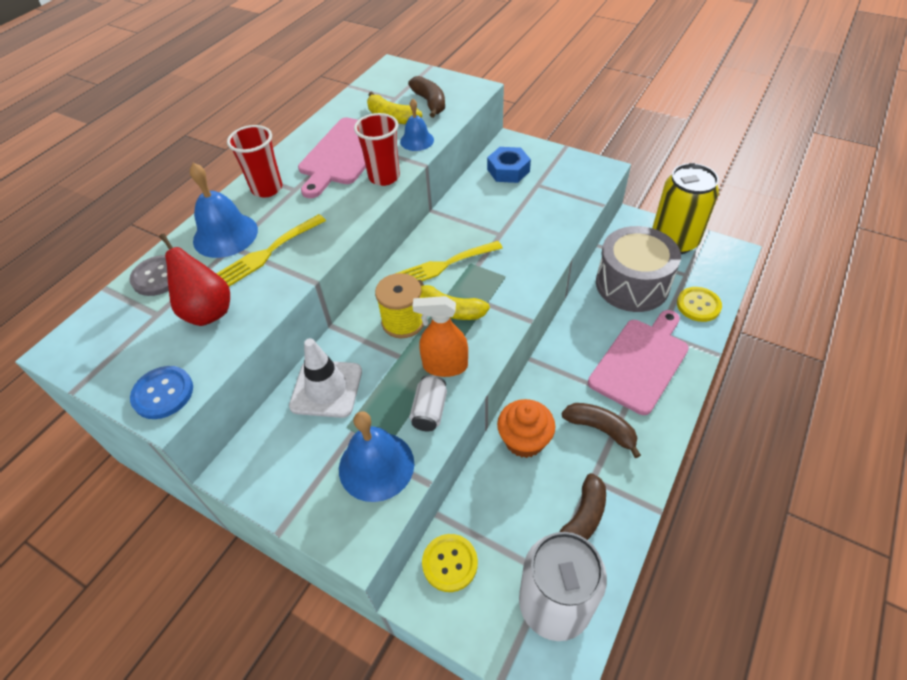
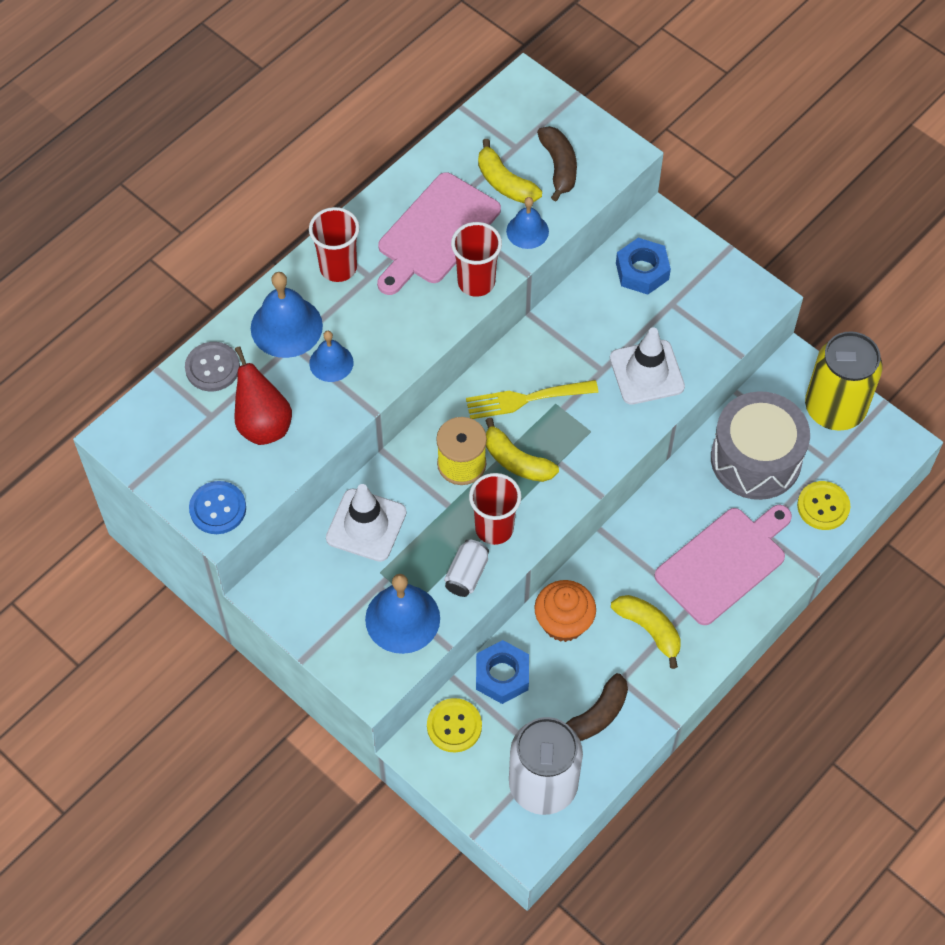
camera: 10 degrees right, 10 degrees up
(268, 252) = (331, 363): yellow fork -> blue bell
(445, 366) = (494, 528): orange spray bottle -> red cup
(483, 501) = (502, 675): none -> blue nut
(535, 229) = (646, 372): none -> white traffic cone
(600, 429) = (649, 629): brown banana -> yellow banana

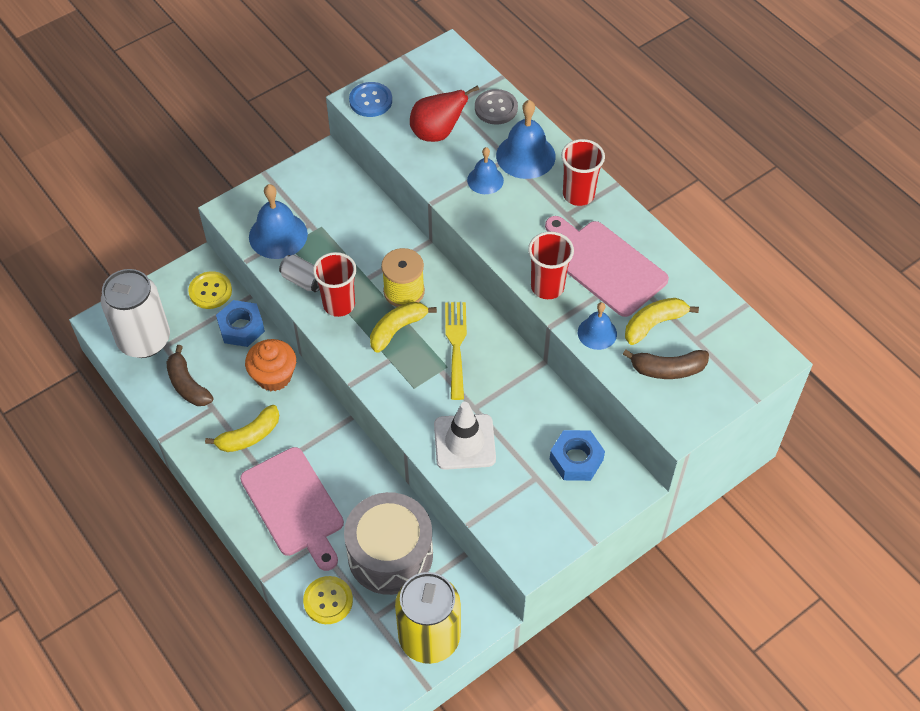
camera: 100 degrees right, 5 degrees down
(366, 525) = (364, 223): white traffic cone -> none

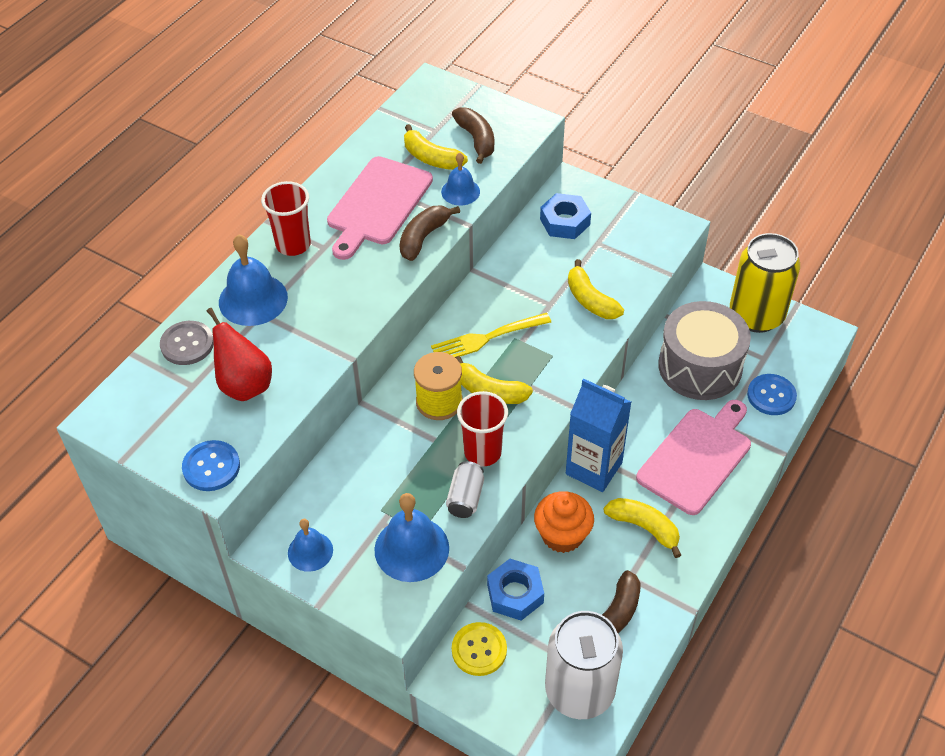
camera: 110 degrees left, 5 degrees down
(324, 422) = (594, 468): none -> blue carton
(328, 601) = (771, 396): yellow button -> blue button
(464, 442) = (590, 300): white traffic cone -> yellow banana
(485, 180) = (301, 323): blue bell -> blue bell (310, 551)
(547, 287) = (423, 238): red cup -> brown banana

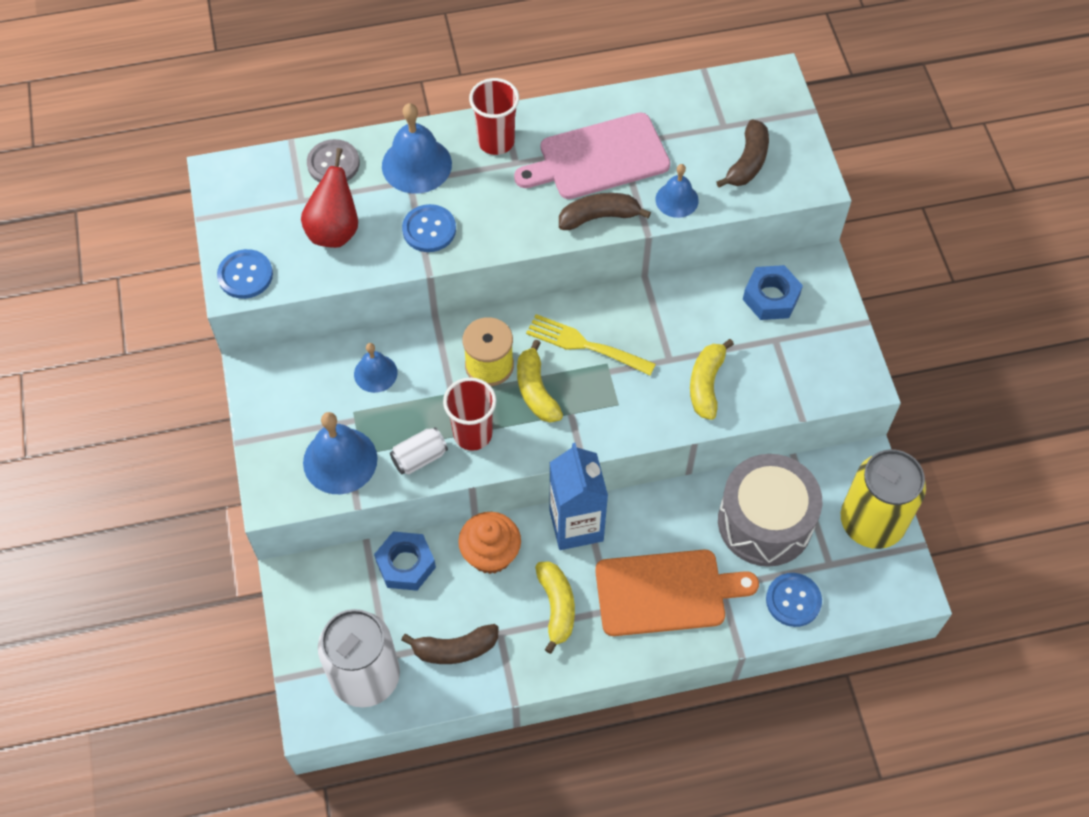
camera: 45 degrees right, 10 degrees up
(310, 551) = (274, 398): blue bell -> blue bell (375, 373)
(315, 332) = (429, 229): none -> blue button
(431, 158) = (690, 150): yellow banana -> none
(479, 650) = (335, 580): yellow button -> none
(697, 457) = (666, 592): pink cutting board -> orange cutting board

